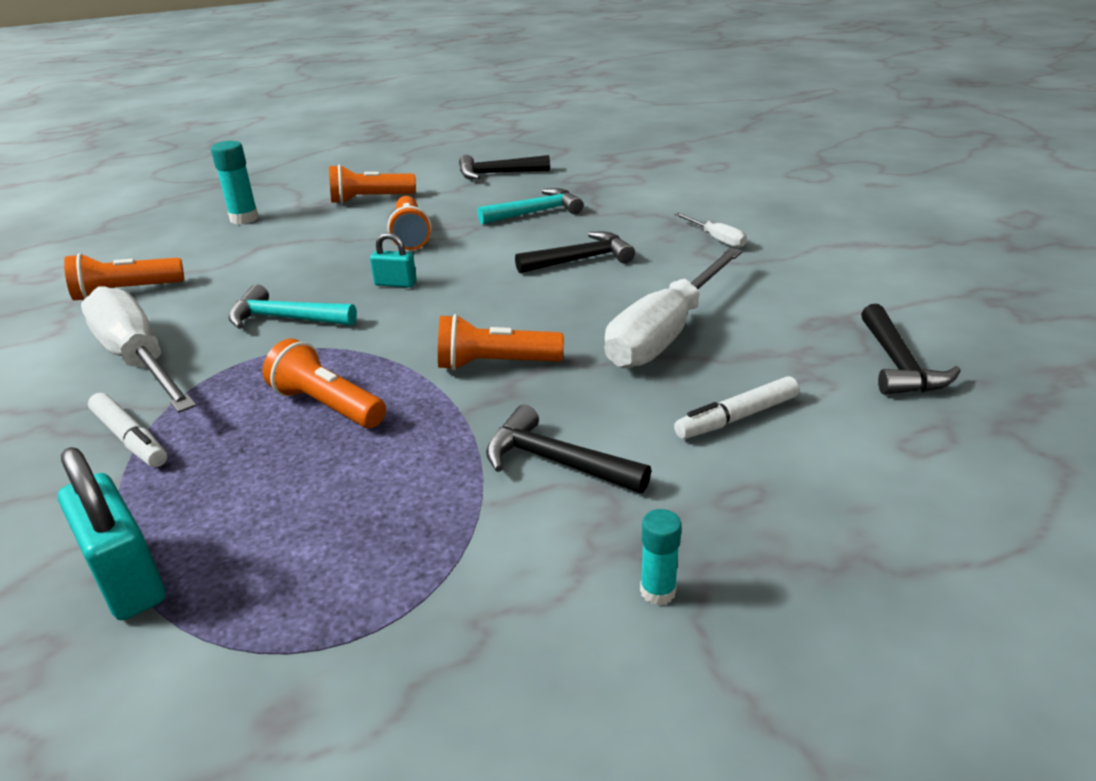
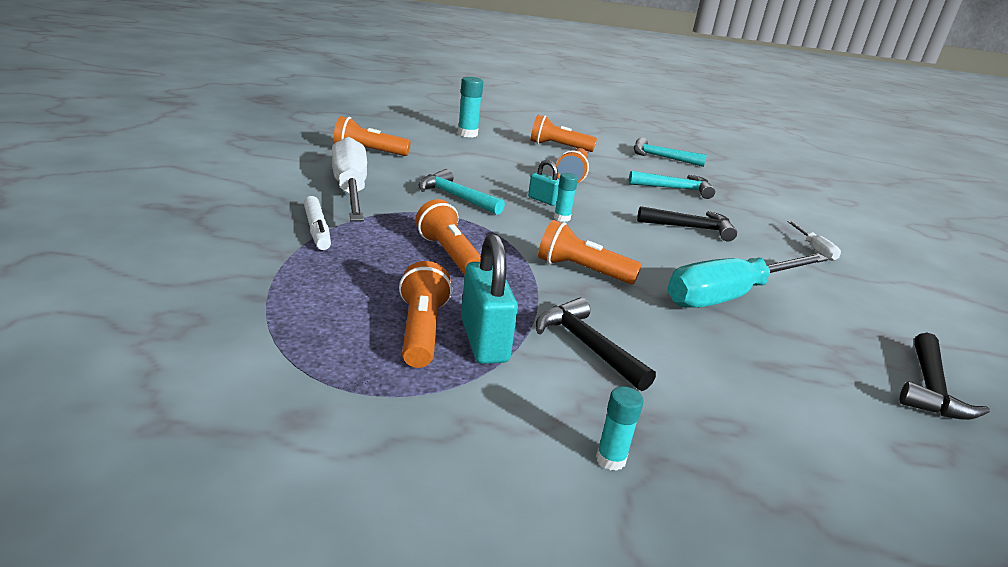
camera: 20 degrees right, 5 degrees down
(127, 579) = (263, 303): turquoise padlock -> turquoise padlock (484, 340)
(358, 526) = (421, 331): none -> orange flashlight
(431, 300) = (562, 218): none -> turquoise glue stick
(497, 174) = (661, 157): black hammer -> turquoise hammer
(666, 333) = (729, 296): white screwdriver -> turquoise screwdriver
(736, 417) = (753, 371): white marker -> none

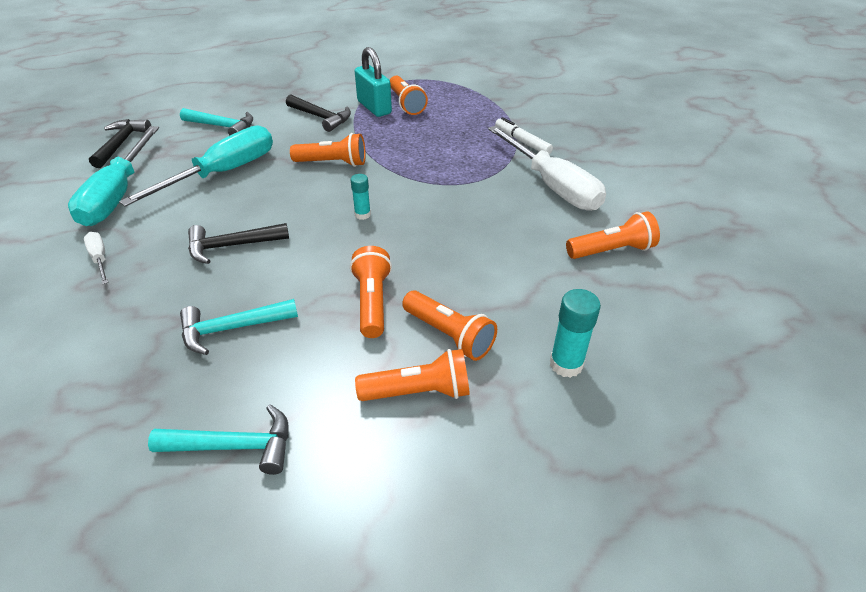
camera: 165 degrees right, 15 degrees up
(449, 254) = (426, 149): orange flashlight -> orange flashlight (449, 335)
(455, 197) = (468, 209): turquoise hammer -> turquoise hammer (223, 126)
(543, 200) = (389, 235): turquoise padlock -> none
(610, 459) = (305, 82): turquoise glue stick -> none
(853, 304) = (118, 194): none -> turquoise screwdriver

